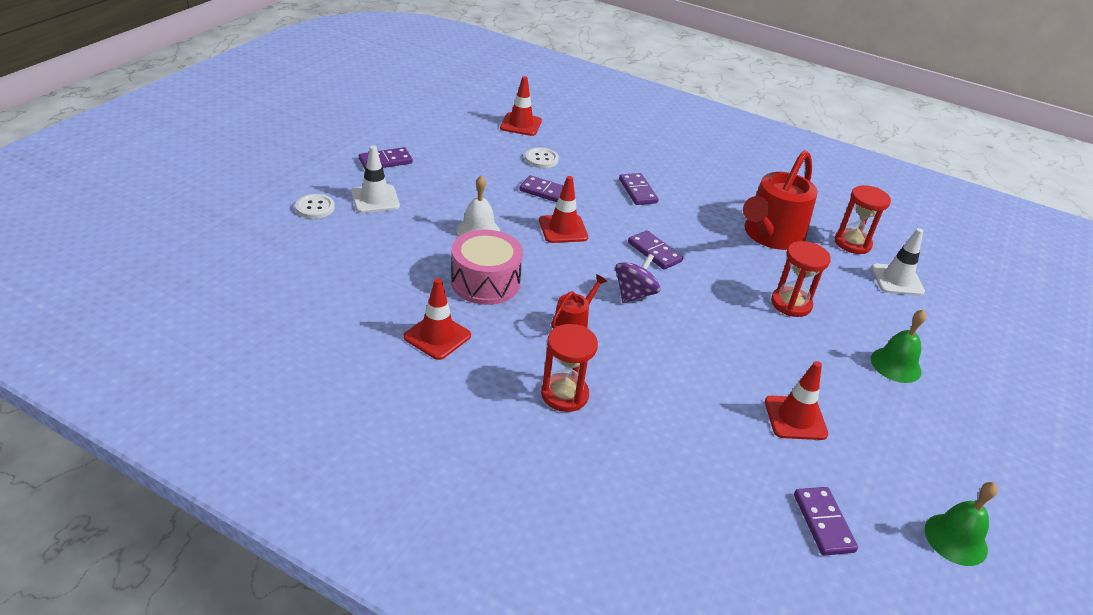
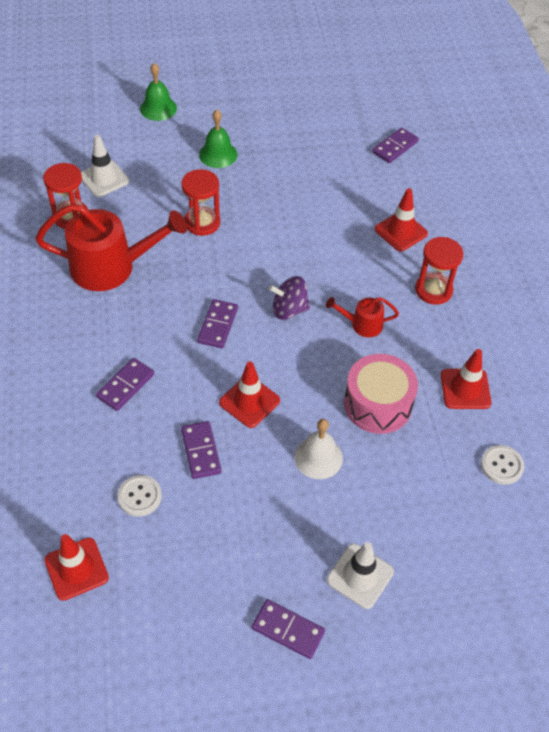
camera: 125 degrees left, 15 degrees up
(315, 208) = (427, 612): white button -> white button (501, 465)
(795, 418) = (325, 182): red traffic cone -> red traffic cone (401, 231)
(955, 539) = (347, 101): green bell -> green bell (158, 108)

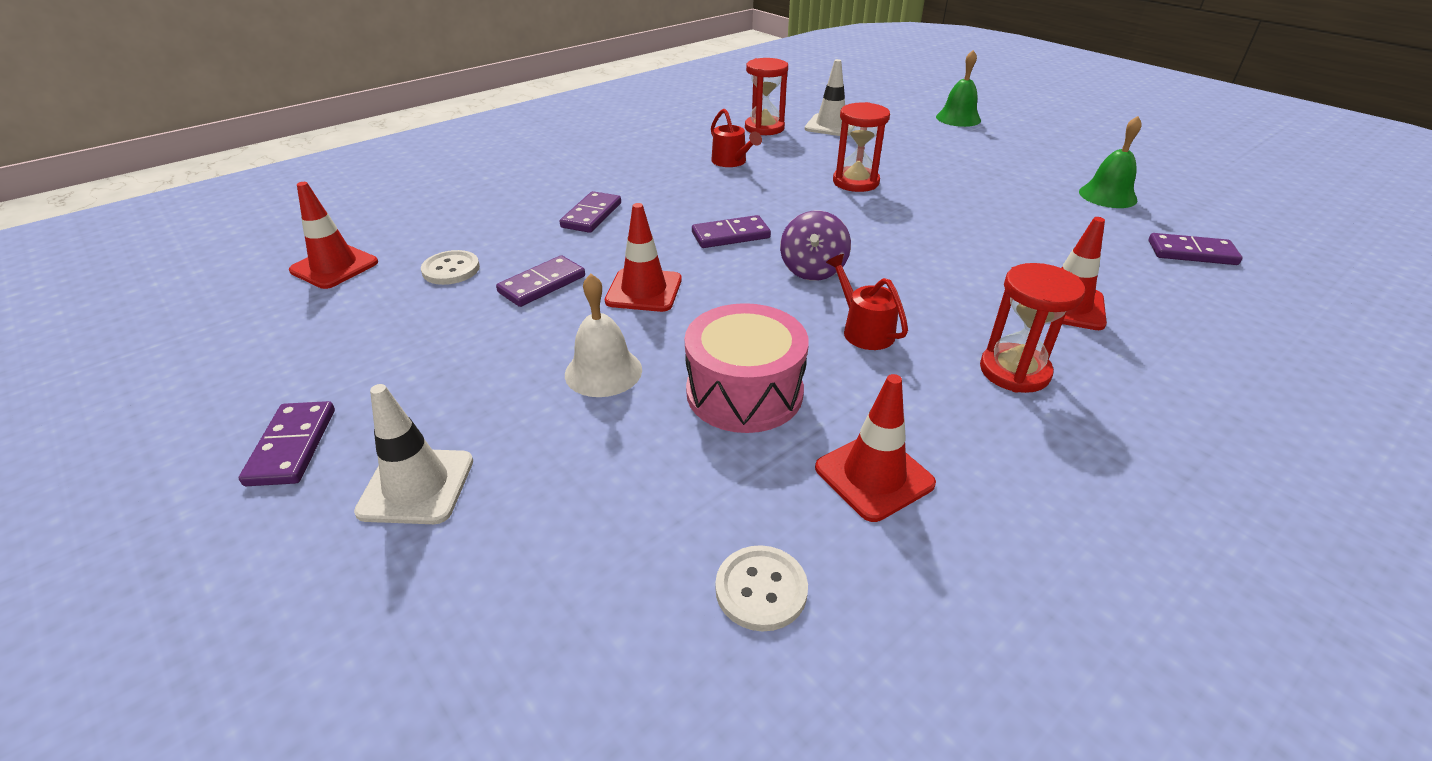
camera: 60 degrees right, 15 degrees down
(112, 267) = (732, 162): red watering can -> red watering can, size x0.48
(126, 386) = (592, 215): purple domino -> purple domino turned 75 degrees counterclockwise
(218, 154) = (958, 160): green bell -> green bell (1107, 195)
(289, 309) = (812, 269): purple spinning top -> purple spinning top turned 135 degrees counterclockwise

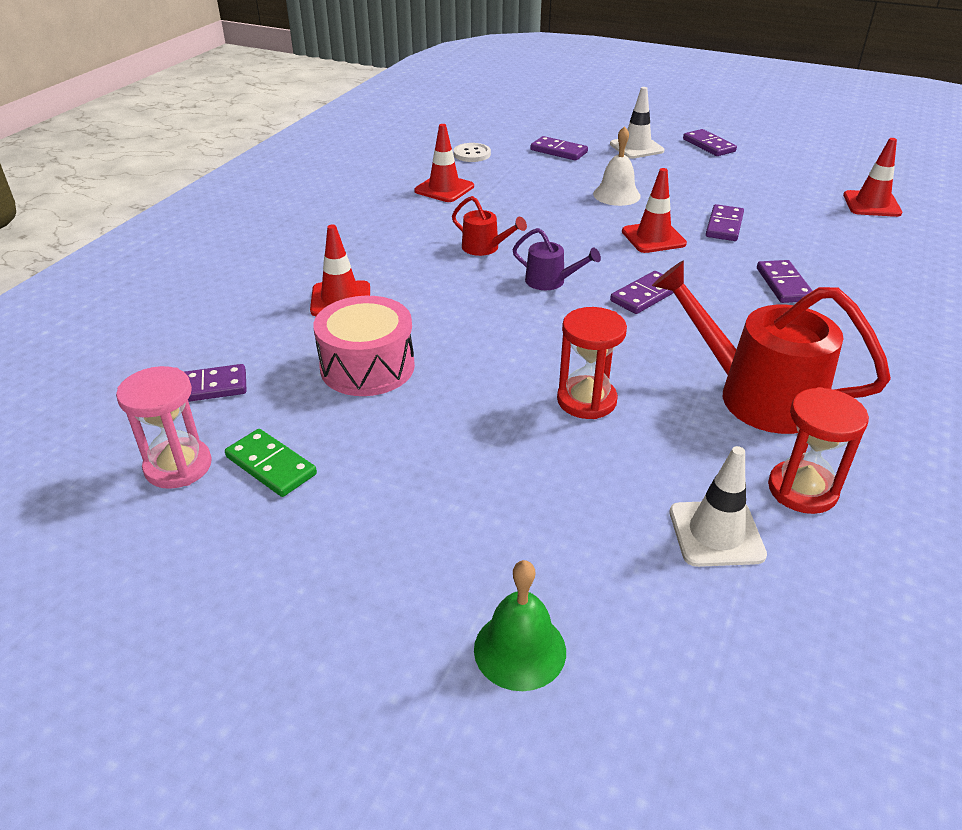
camera: 155 degrees right, 0 degrees up
(451, 269) = (798, 220): white button -> none
(571, 530) = (558, 151): none -> purple domino
(732, 162) = (755, 395): red watering can -> red watering can, size x2.09
(744, 392) = (532, 203): pink drum -> pink drum (367, 367)
(812, 269) = (551, 281): purple spinning top -> purple watering can
(1014, 371) = (379, 246): red hourglass -> none
(1107, 195) = (271, 466): green bell -> green domino
(1183, 208) = (178, 466): none -> pink hourglass

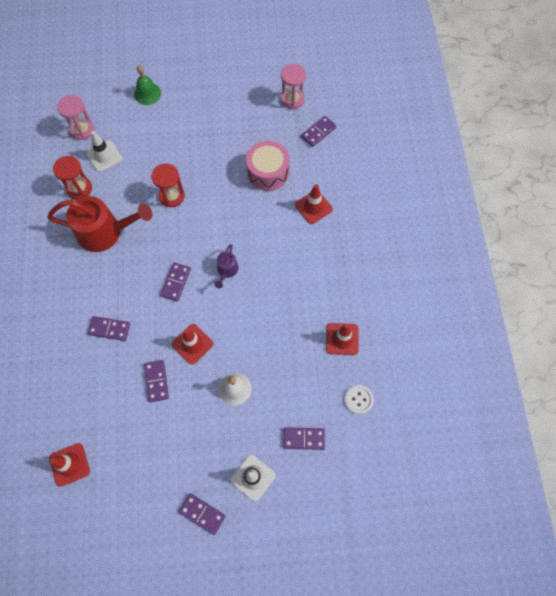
camera: 150 degrees right, 30 degrees up
(271, 466) = (263, 113): green domino -> none
(485, 248) = (276, 284): red watering can -> none
(551, 281) = (226, 271): purple watering can -> purple watering can turned 75 degrees counterclockwise
(765, 630) = (82, 129): none -> pink hourglass
(783, 284) = (109, 329): purple domino -> purple domino turned 45 degrees counterclockwise

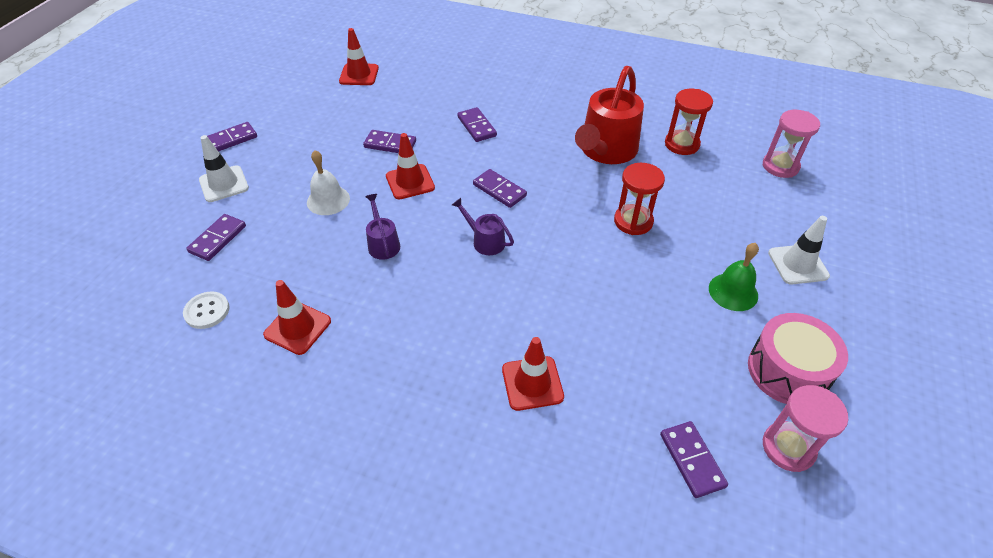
camera: 115 degrees right, 20 degrees down
(104, 156) = (727, 176): white traffic cone -> white traffic cone (798, 264)
(109, 329) = (477, 126): purple domino -> purple domino turned 60 degrees counterclockwise
(147, 93) = (837, 246): green bell -> green bell (733, 292)
(257, 329) = (383, 243): none -> purple watering can
(268, 172) = (629, 345): pink drum -> pink drum (788, 371)

